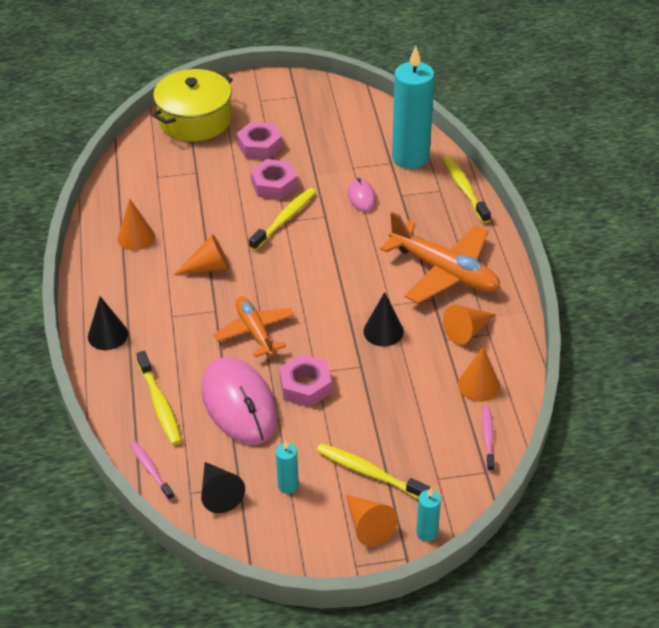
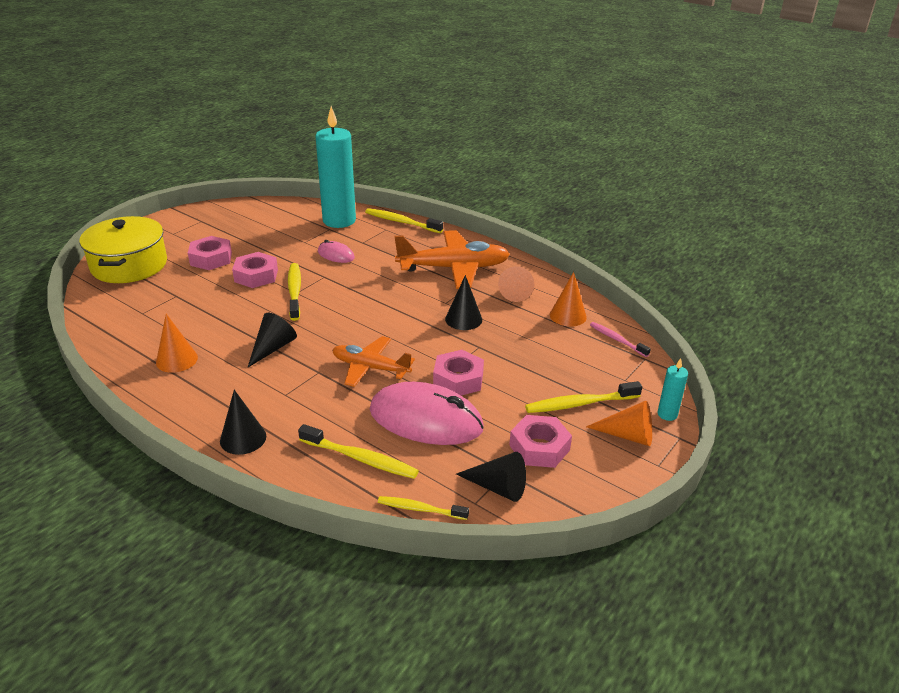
camera: 45 degrees left, 10 degrees down
(151, 470) = (420, 509): pink toothbrush -> yellow toothbrush
(208, 267) = (273, 348): orange cone -> black cone
(288, 485) = (539, 447): turquoise candle -> pink nut

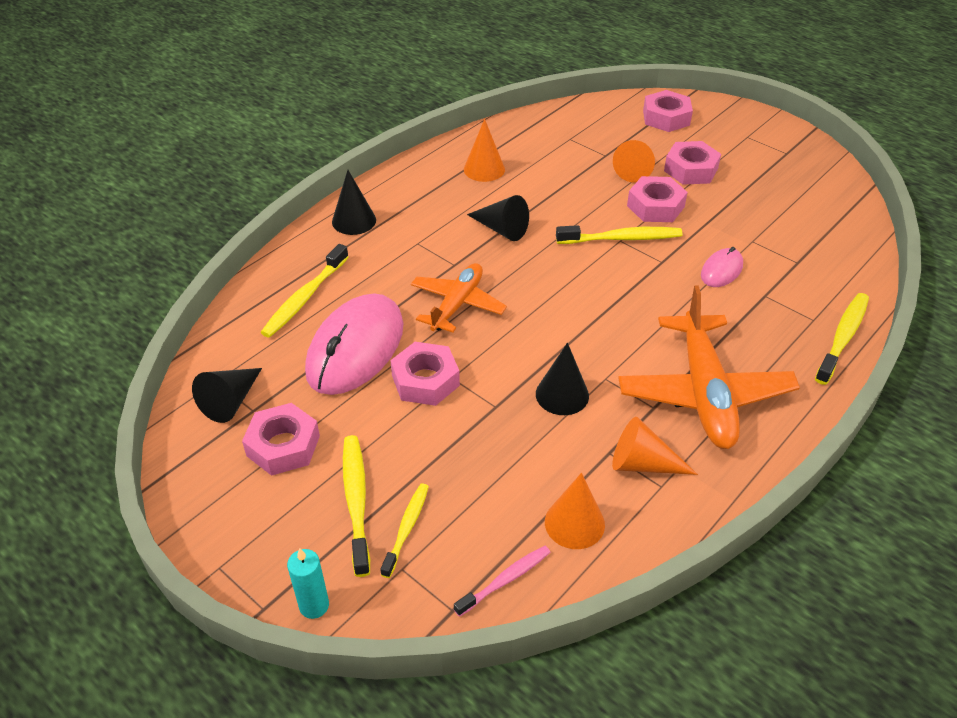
camera: 95 degrees right, 10 degrees up
(129, 265) = (666, 118): yellow pot -> pink nut
(339, 220) = (826, 271): turquoise candle -> none
(420, 509) = (221, 339): yellow toothbrush -> yellow toothbrush (406, 528)
(627, 435) = (282, 544): orange cone -> orange cone (634, 169)

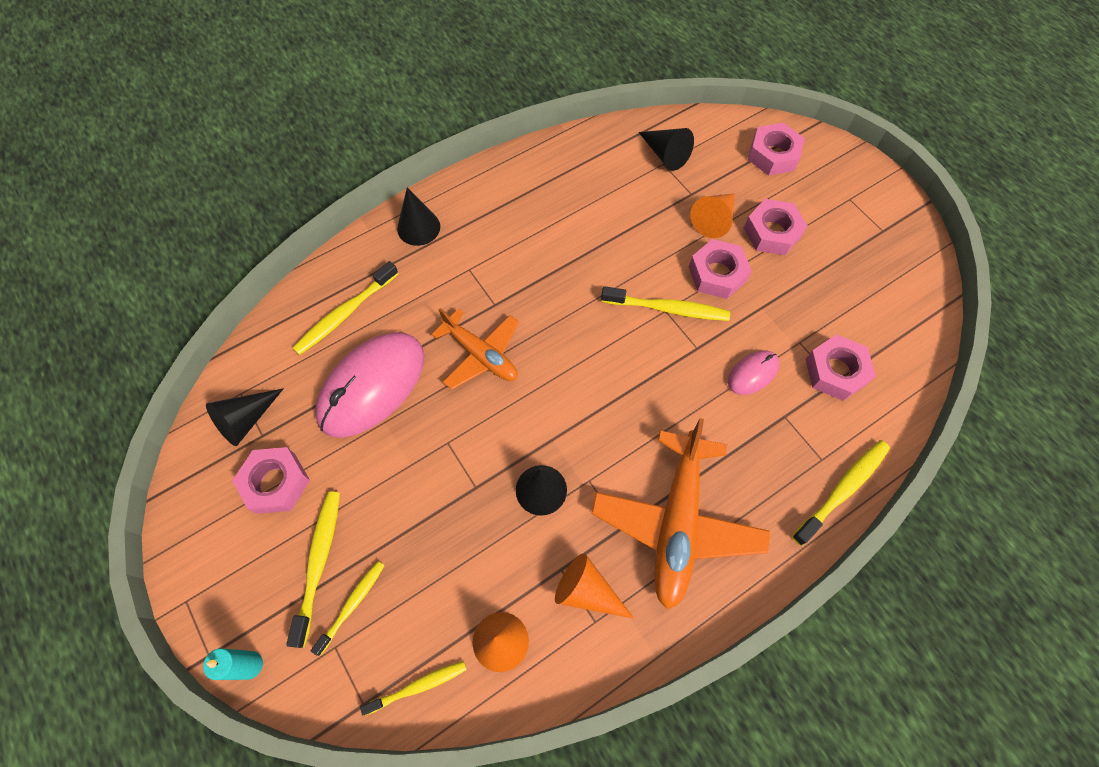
camera: 15 degrees right, 20 degrees up
(425, 380) = (422, 440): pink nut -> pink nut (835, 371)
(457, 304) = (481, 355): orange plane -> orange plane turned 90 degrees clockwise
(484, 169) = (563, 187): orange cone -> none
(501, 229) = (554, 270): black cone -> black cone (665, 154)
(505, 580) = (418, 686): pink toothbrush -> yellow toothbrush

